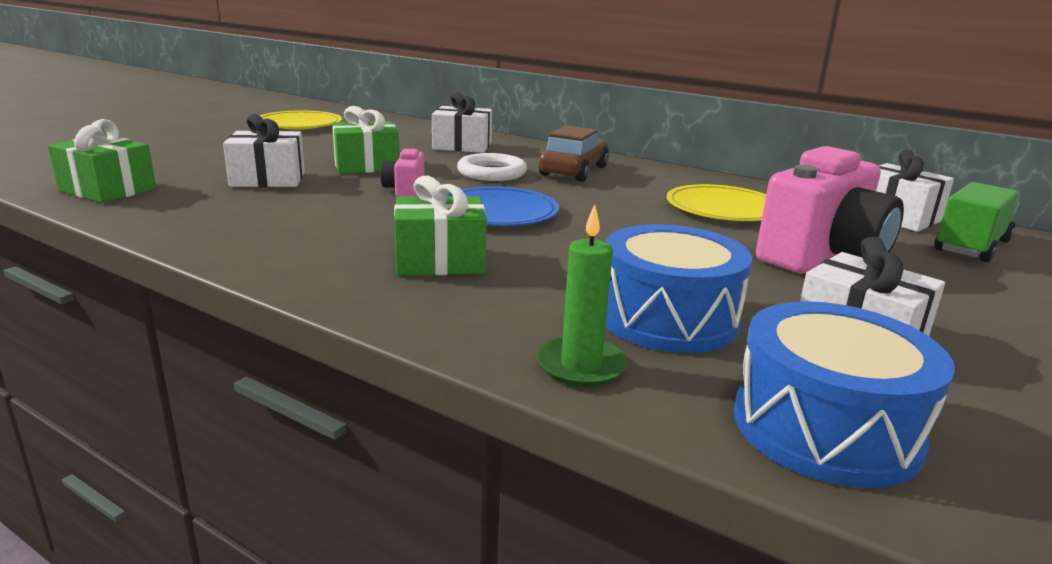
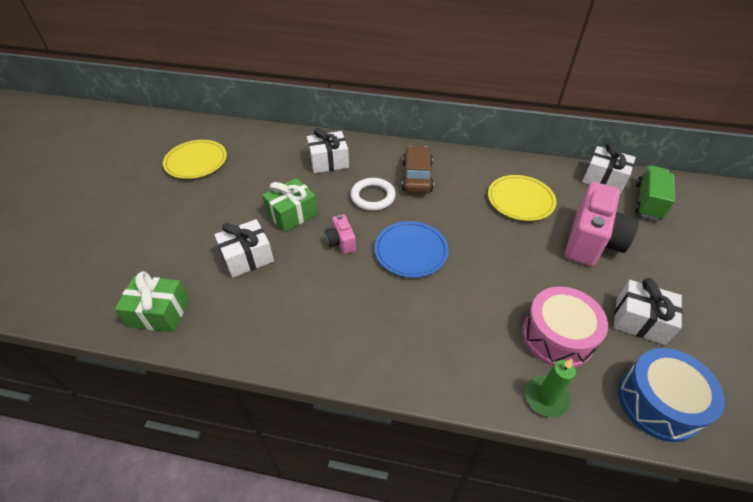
camera: 20 degrees left, 25 degrees up
(440, 261) = (420, 323): green gift -> none
(668, 318) = (557, 336): blue drum -> pink drum

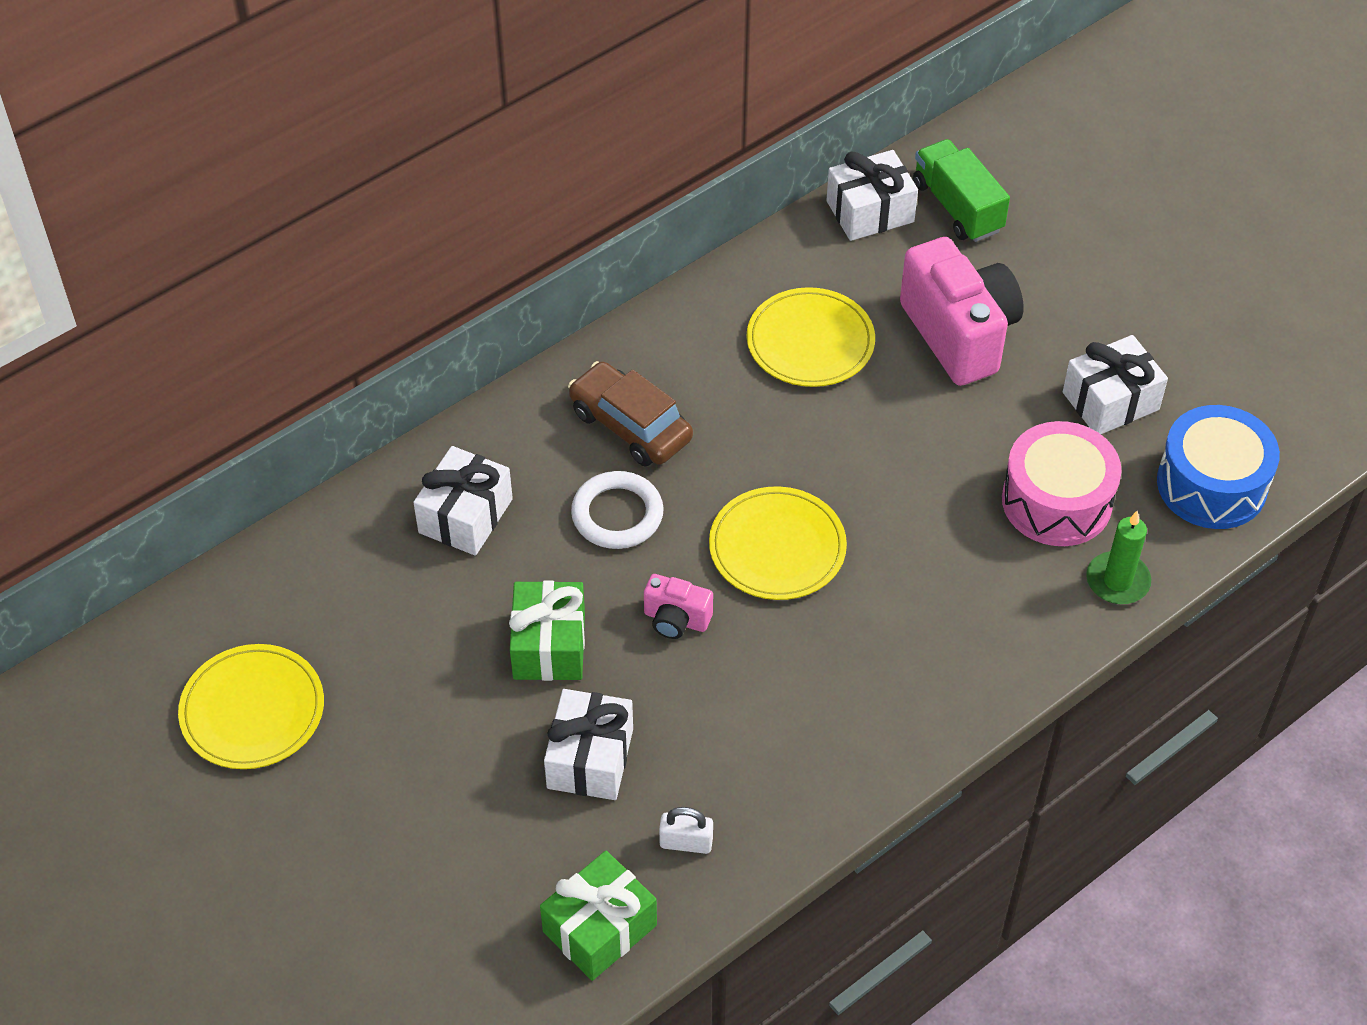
camera: 50 degrees left, 5 degrees up
(227, 315) = (686, 842): none -> white padlock
(411, 251) = (777, 547): blue plate -> yellow plate

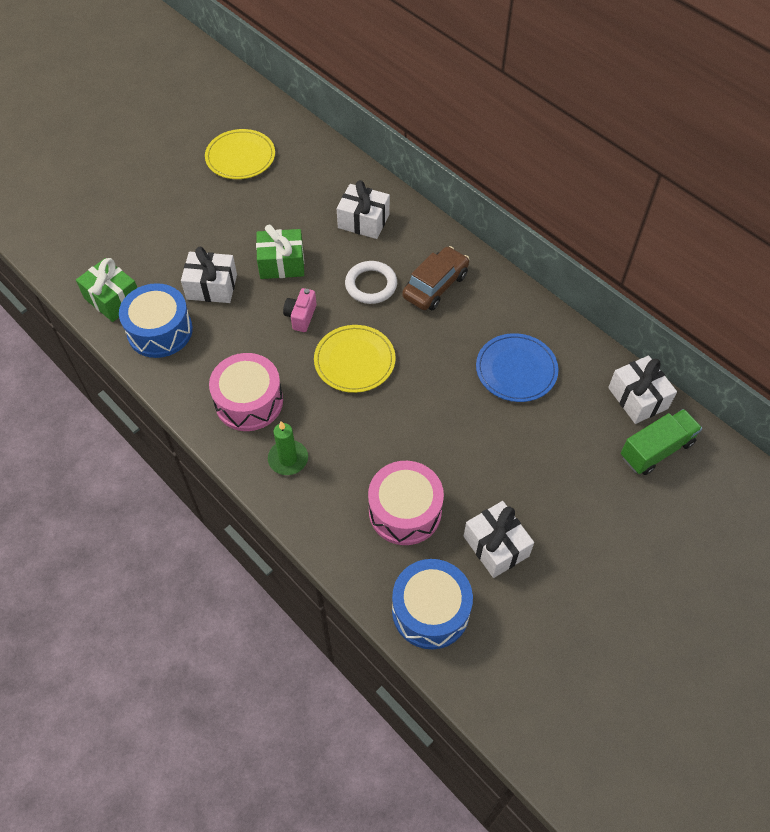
camera: 85 degrees right, 5 degrees up
(686, 842) = (160, 331): white padlock -> blue drum
(810, 341) = (516, 370): yellow plate -> blue plate
(851, 700) = (249, 401): none -> pink drum
(959, 334) = (539, 453): pink camera -> none
(1117, 581) = (343, 547): green candle -> green candle (288, 459)

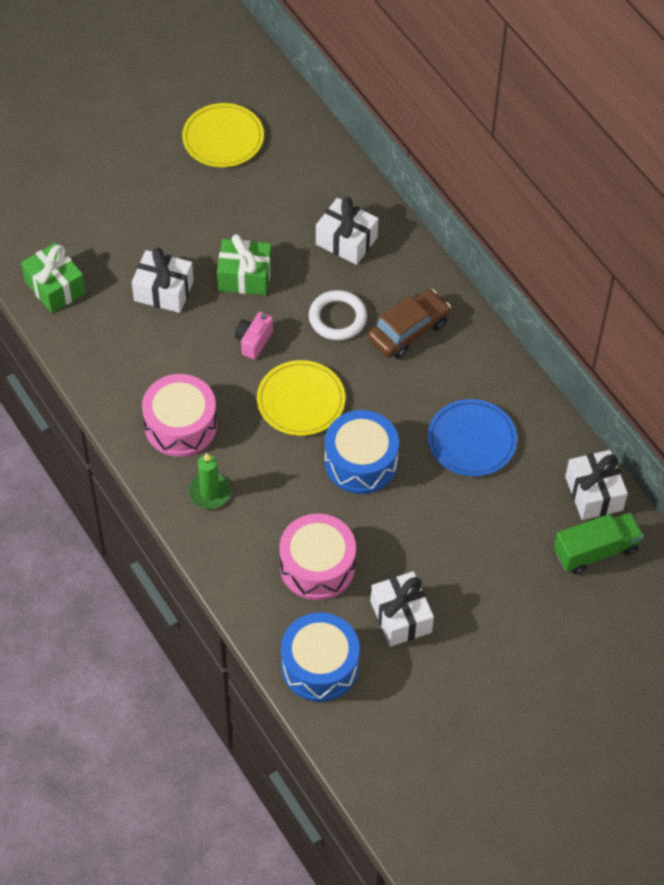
camera: 10 degrees right, 0 degrees up
(160, 331) = (100, 332): blue drum -> blue drum (361, 462)

